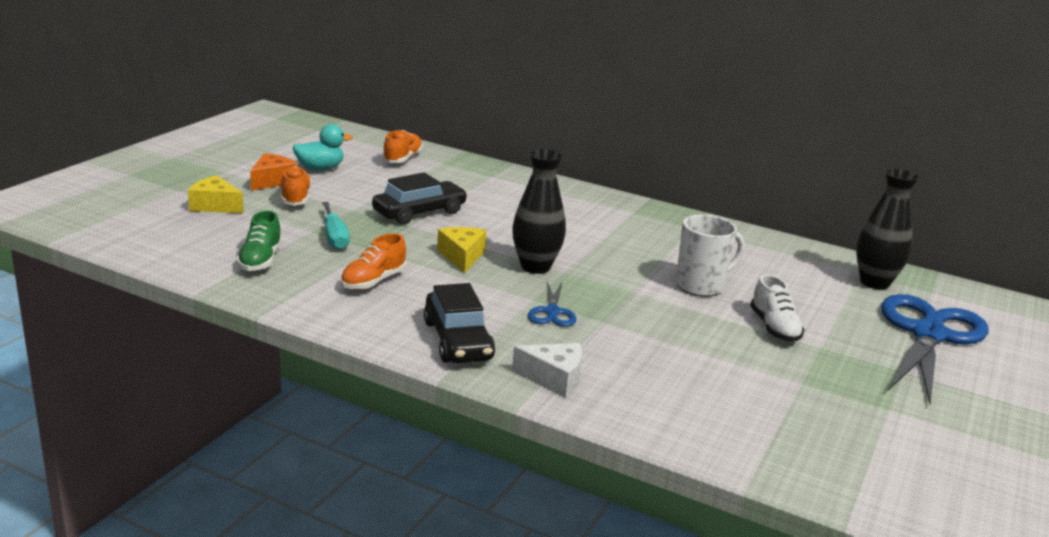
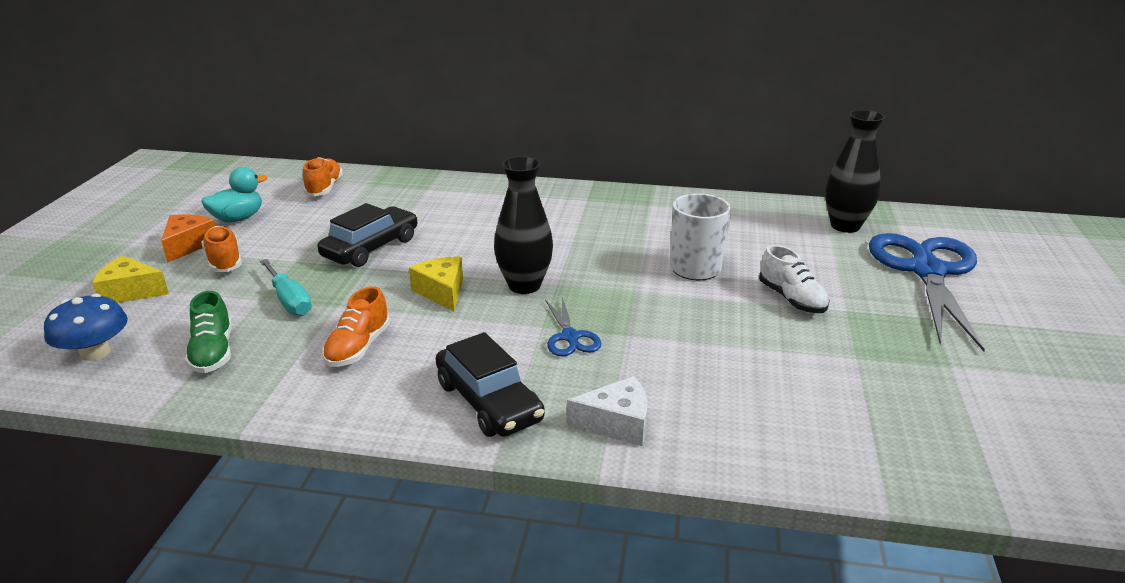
camera: 15 degrees left, 5 degrees up
(174, 241) = (95, 352): none -> blue mushroom

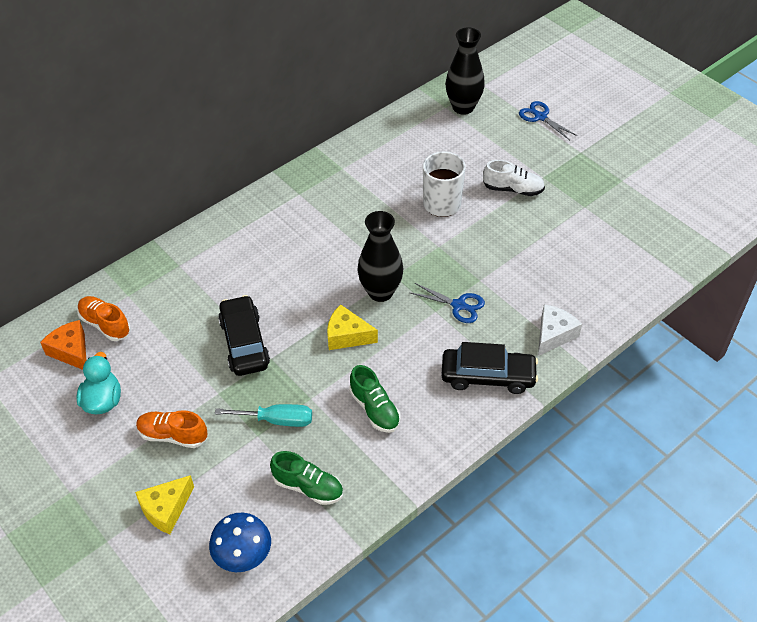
camera: 50 degrees left, 20 degrees up
(188, 245) = (119, 448): orange cheese -> orange cheese (71, 351)
(358, 347) = (374, 409): orange shoe -> green shoe
(927, 271) = (540, 117): blue scissors -> blue scissors, size x0.45

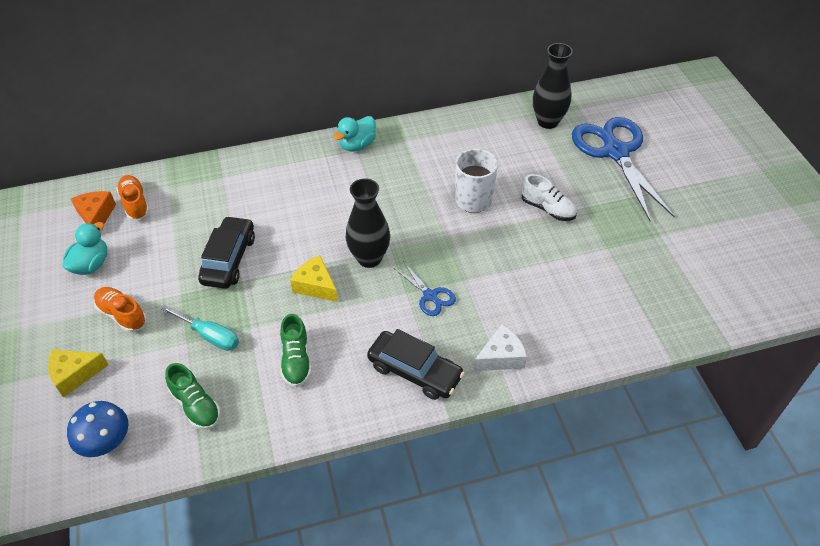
camera: 25 degrees right, 0 degrees up
(296, 188) = (357, 145): none -> turquoise duck
(540, 117) = (615, 152): blue scissors -> blue scissors, size x2.23

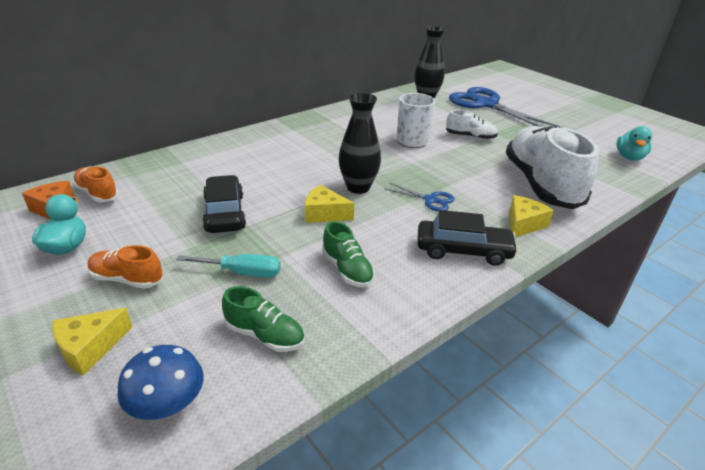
camera: 25 degrees left, 15 degrees down
(357, 145) = (292, 127): turquoise duck -> turquoise duck (629, 157)
(501, 357) = (523, 224): white cheese -> yellow cheese
(569, 307) = (541, 184): none -> white shoe

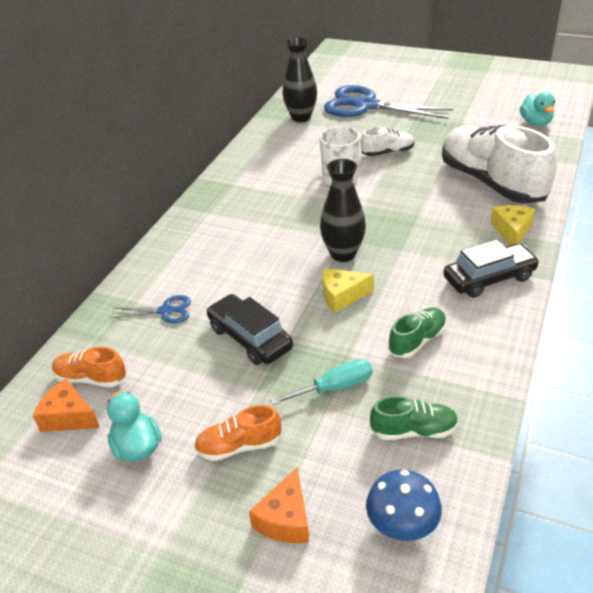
camera: 25 degrees left, 5 degrees up
(90, 348) = (285, 519): yellow cheese -> orange cheese
(347, 269) = (417, 341): green shoe -> green shoe turned 75 degrees counterclockwise
(430, 200) = (417, 239): blue scissors -> blue scissors (165, 311)

